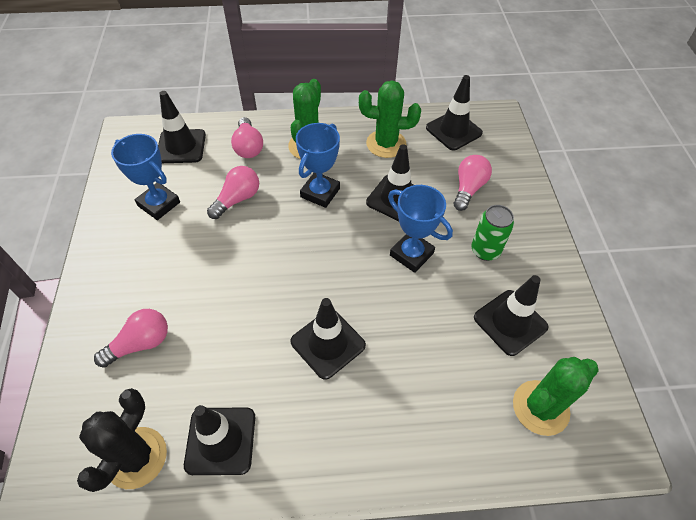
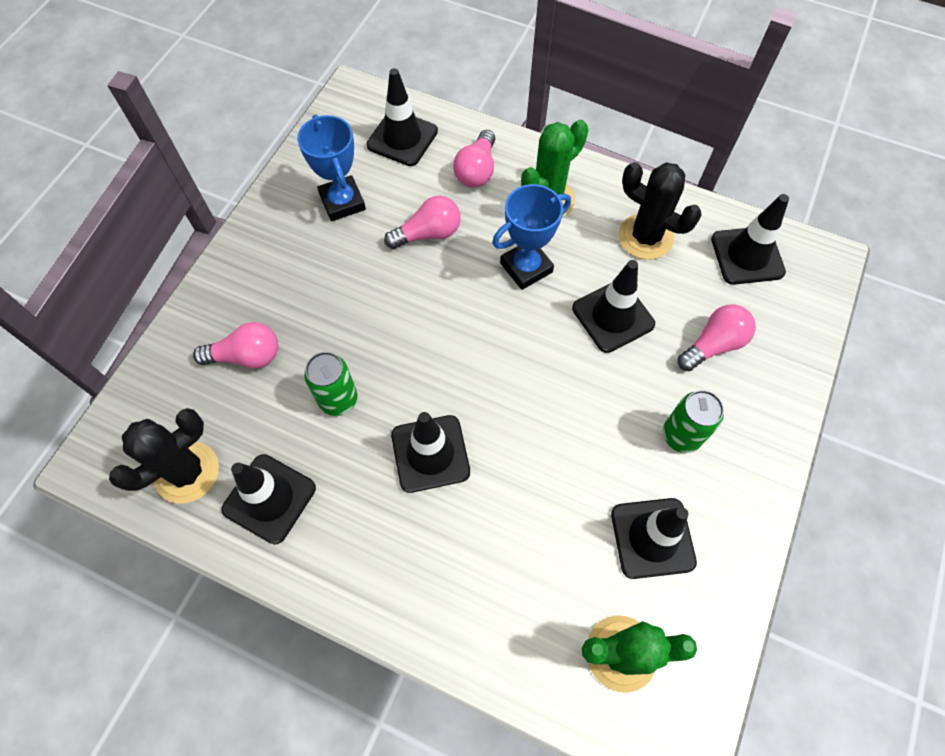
camera: 30 degrees right, 10 degrees up
(235, 340) = (338, 399): none -> green can
(386, 144) = (645, 237): green cactus -> black cactus
(411, 254) = (587, 396): blue trophy -> none

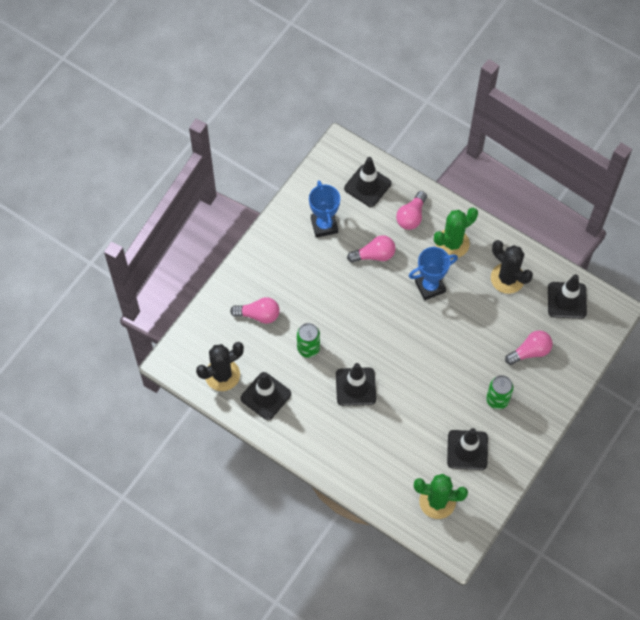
camera: 10 degrees right, 0 degrees up
(613, 316) = (475, 325): black traffic cone -> none

